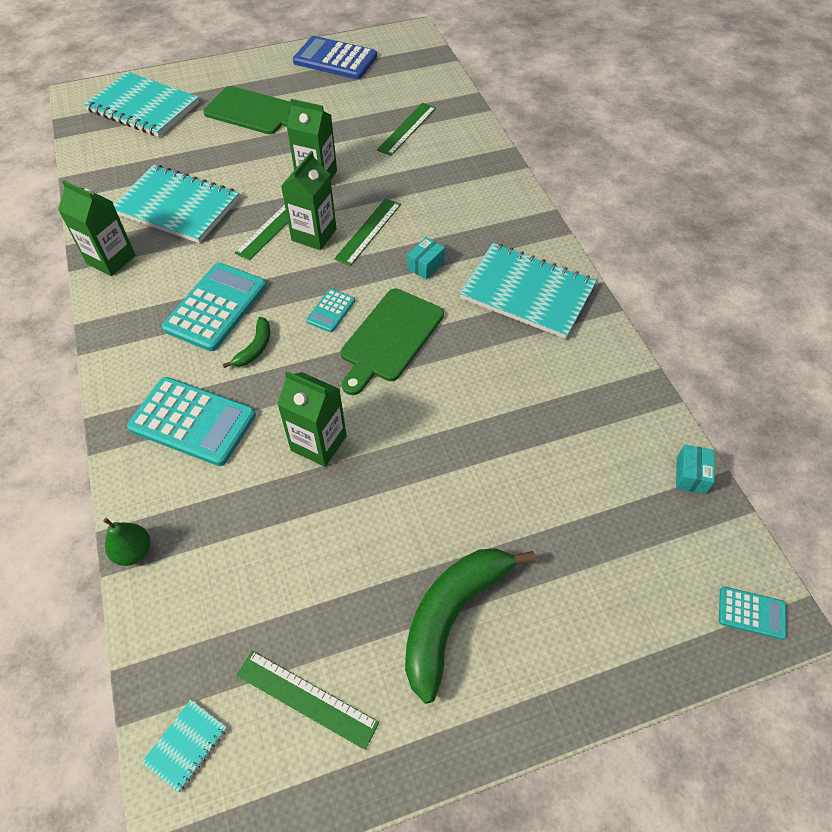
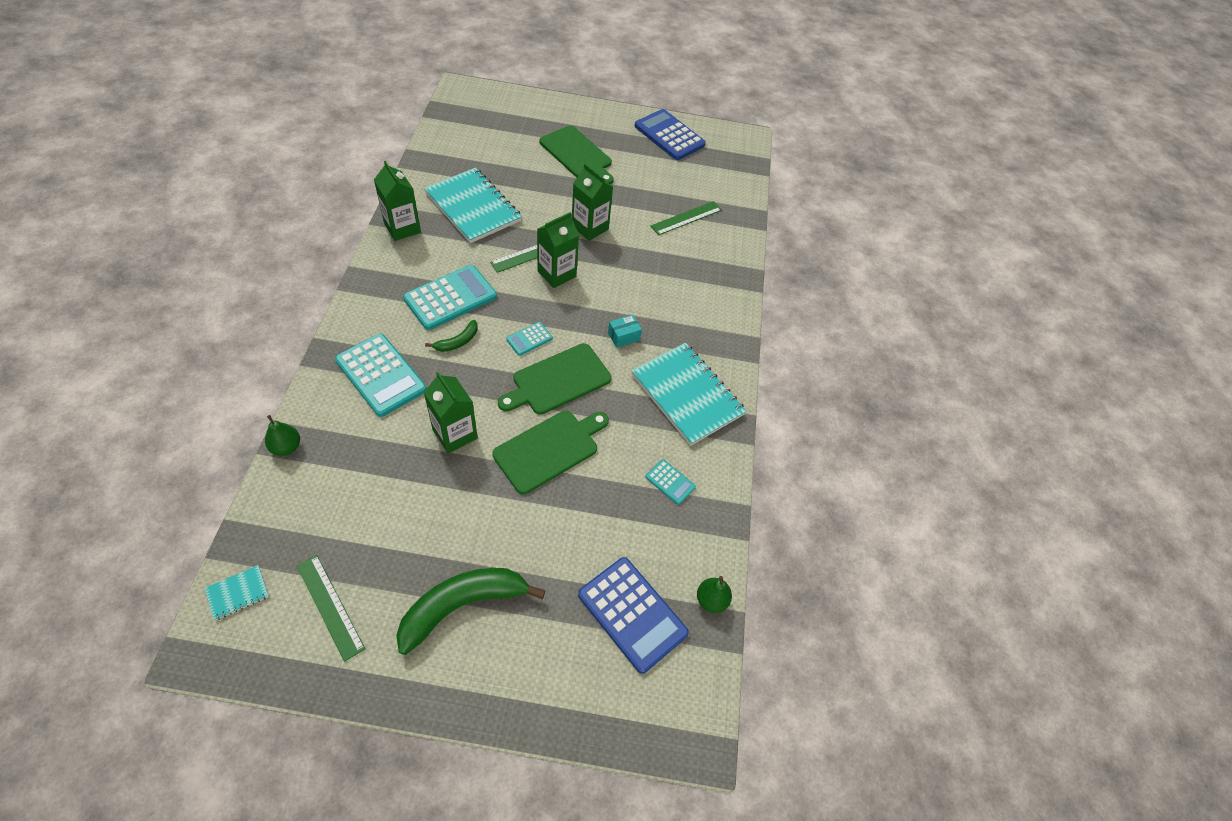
camera: 20 degrees right, 0 degrees up
(143, 107) = (499, 117): turquoise notebook -> none
(368, 231) = (599, 289): green ruler -> none
(430, 410) = (550, 449): none -> green cutting board
(628, 529) = (632, 614): none -> blue calculator
(691, 475) = (711, 600): turquoise box -> green pear
(751, 613) = (680, 726): turquoise calculator -> turquoise calculator (670, 482)

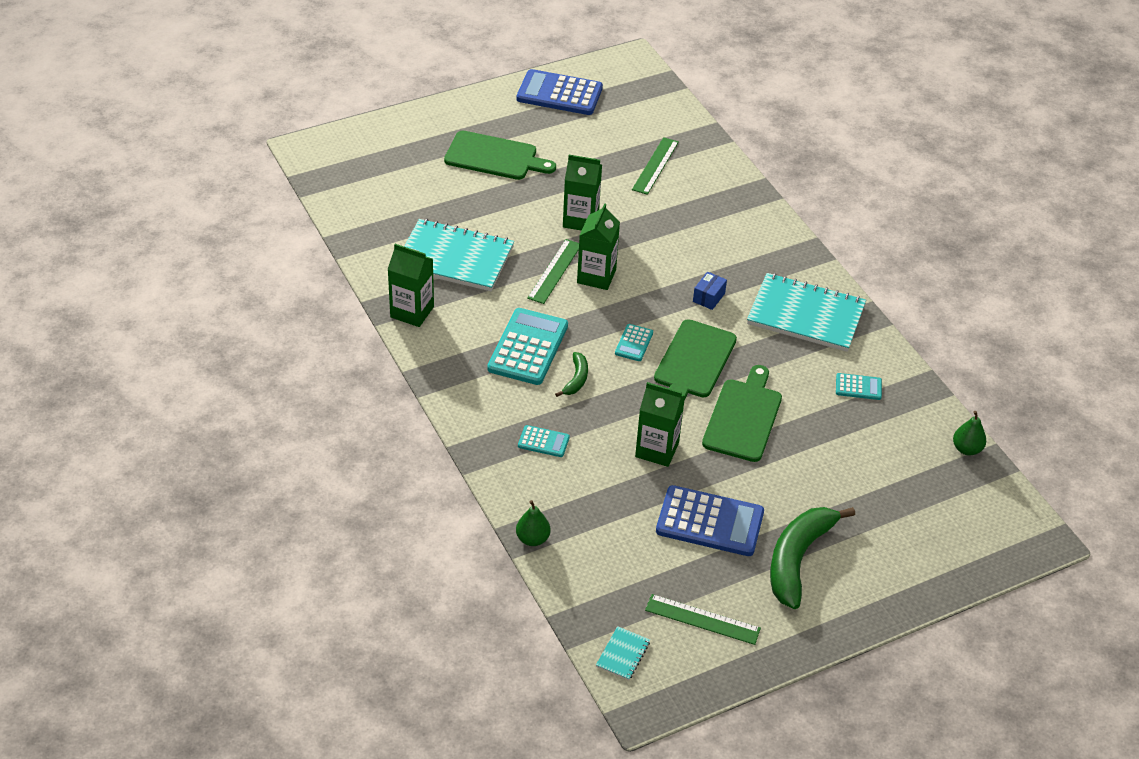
camera: 30 degrees left, 10 degrees down
(381, 375) = (543, 441): turquoise calculator -> turquoise calculator, size x0.49
(623, 336) = (708, 297): turquoise box -> blue box
(632, 614) = (922, 491): blue calculator -> blue calculator (710, 522)

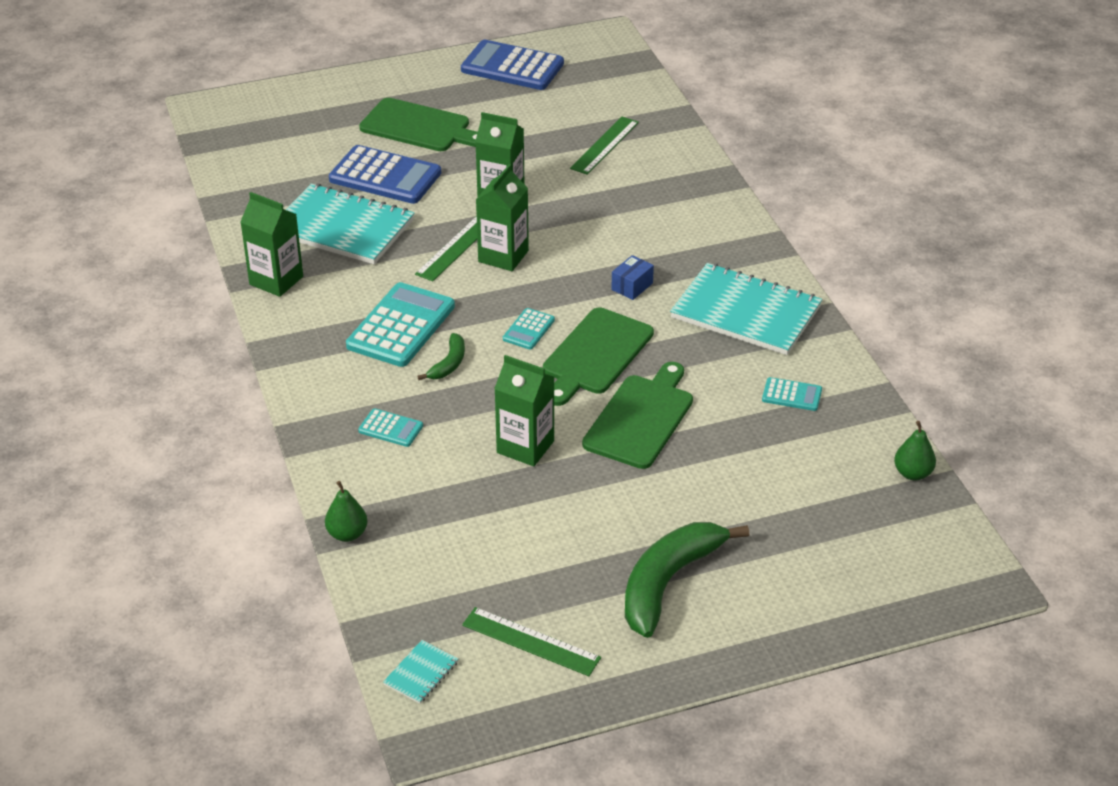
camera: 10 degrees right, 5 degrees down
(710, 522) = (569, 531): blue calculator -> blue calculator (385, 176)

